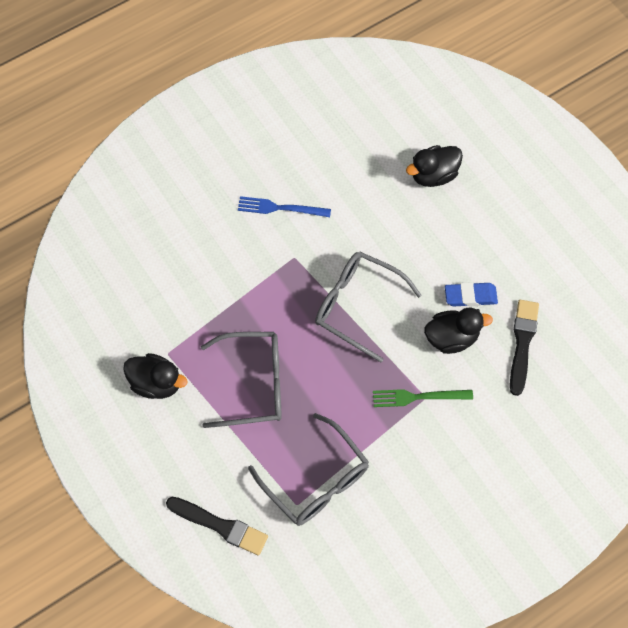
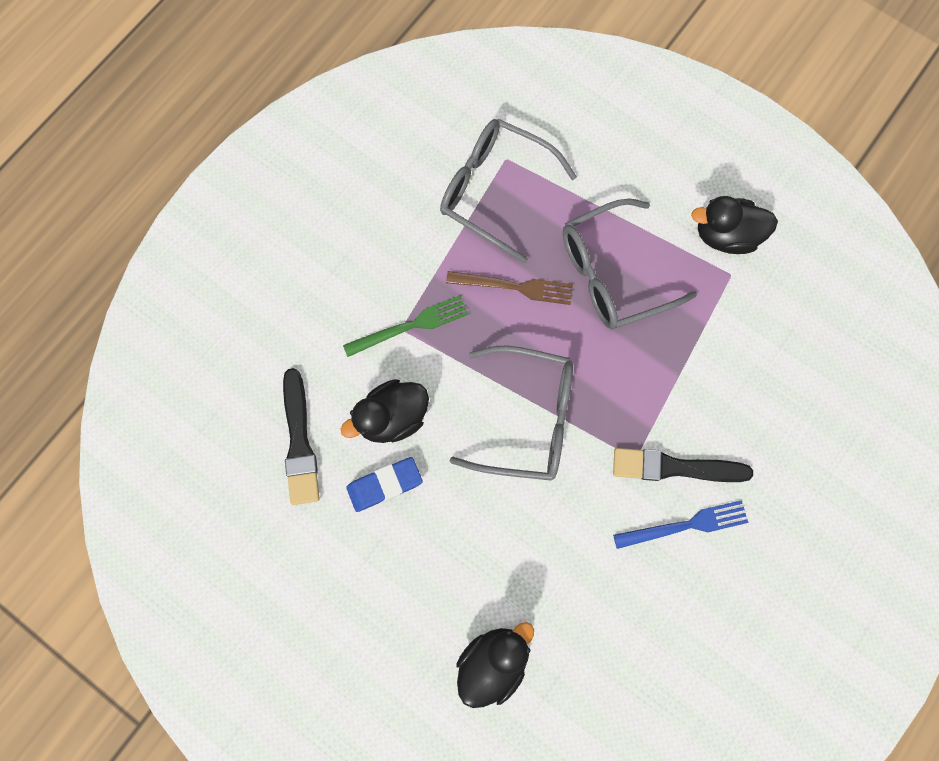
camera: 160 degrees right, 10 degrees up
(220, 525) = (579, 111): black brush -> black brush (675, 467)
(330, 399) = (514, 287): none -> brown fork

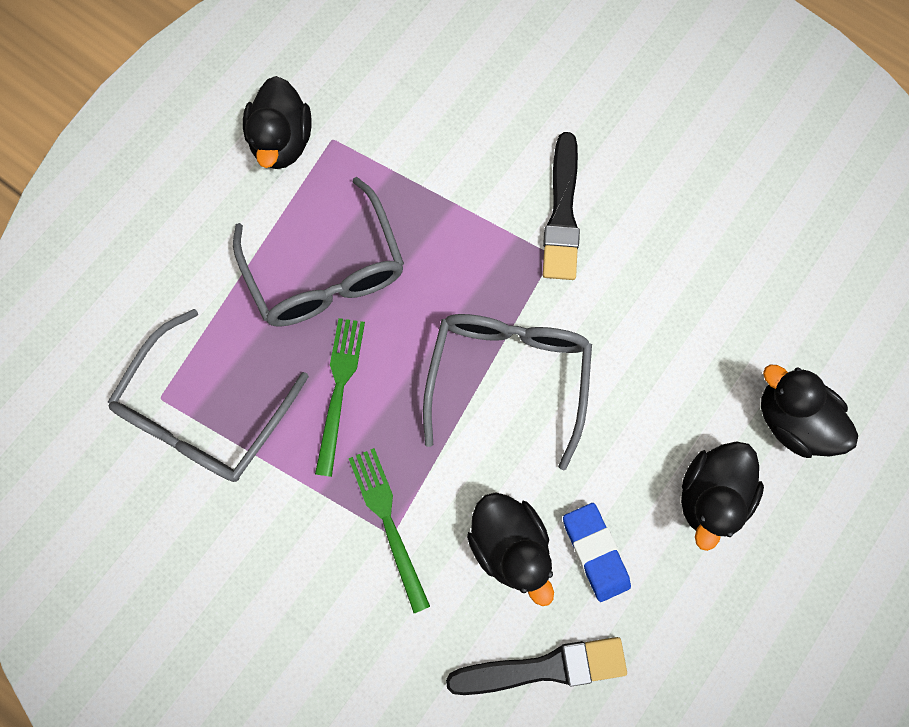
camera: 90 degrees left, 0 degrees up
(429, 583) = (710, 494): none -> black duck
(514, 287) = (339, 390): brown fork -> green fork
(685, 525) = (626, 206): blue fork -> none

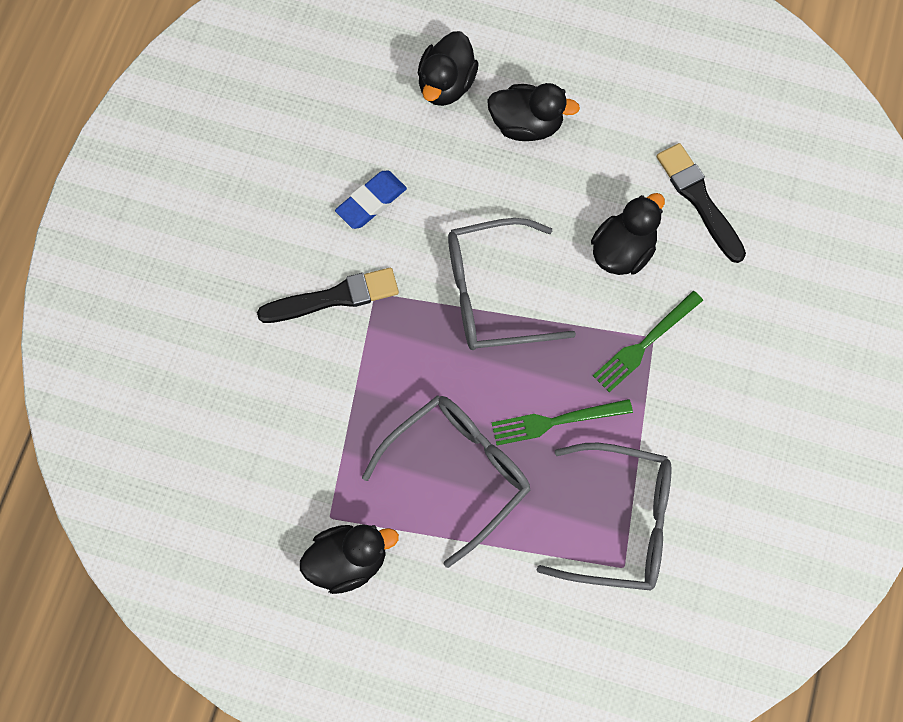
camera: 110 degrees left, 5 degrees down
(595, 552) = (602, 190): blue eraser -> blue eraser (371, 202)

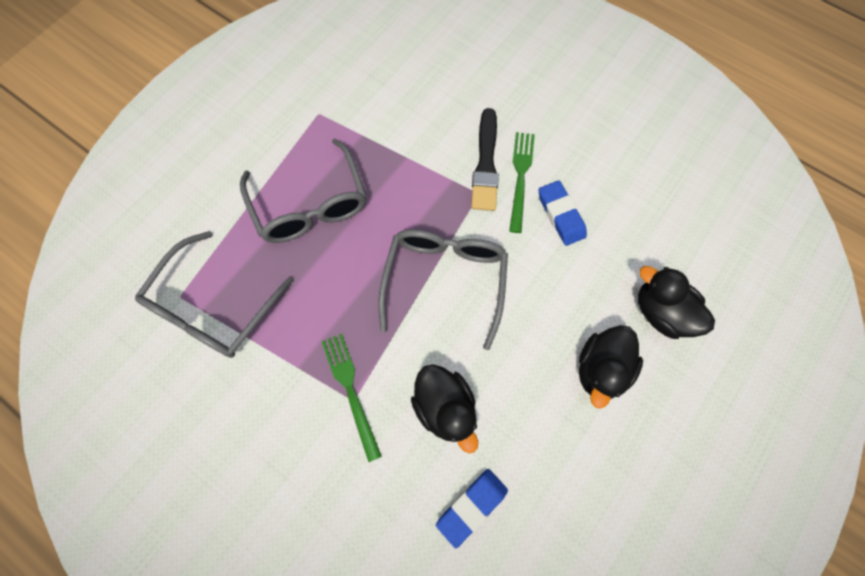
camera: 110 degrees right, 0 degrees up
(348, 561) = (282, 115): black duck -> none
(556, 421) = (316, 290): green fork -> green fork (520, 177)
(699, 200) = (471, 506): black brush -> blue eraser

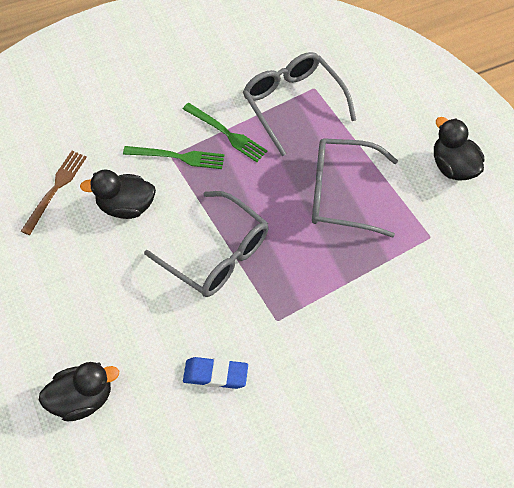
camera: 120 degrees right, 10 degrees down
(471, 506) = (55, 189): blue eraser -> brown fork
(486, 164) = (302, 342): black brush -> none
(520, 177) = (271, 363): green fork -> green fork (226, 133)
(601, 369) = (76, 322): black duck -> black duck (453, 166)

